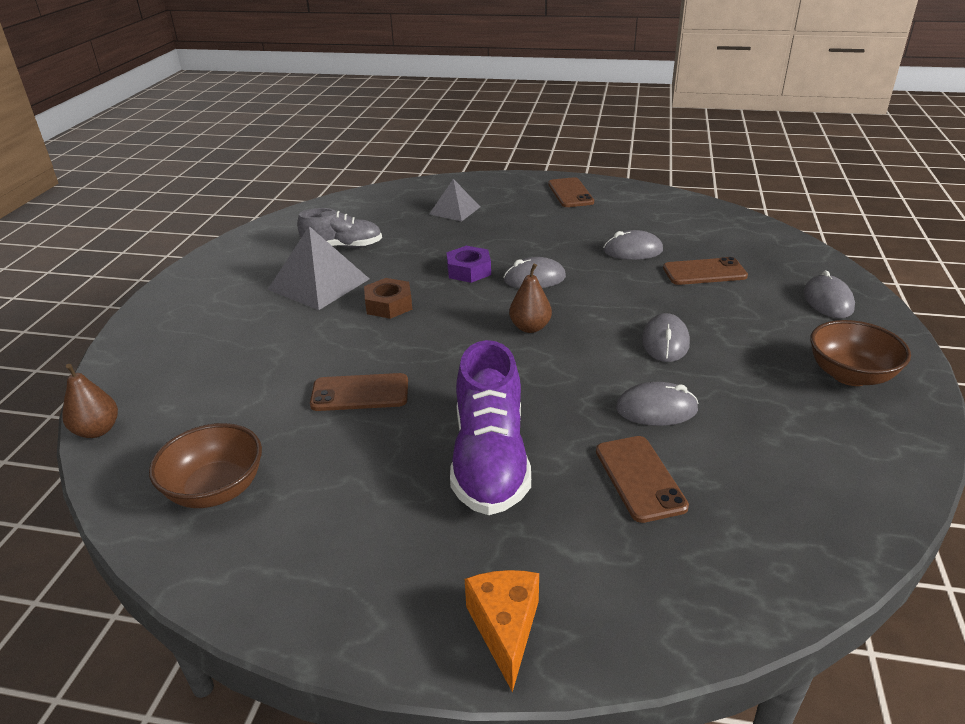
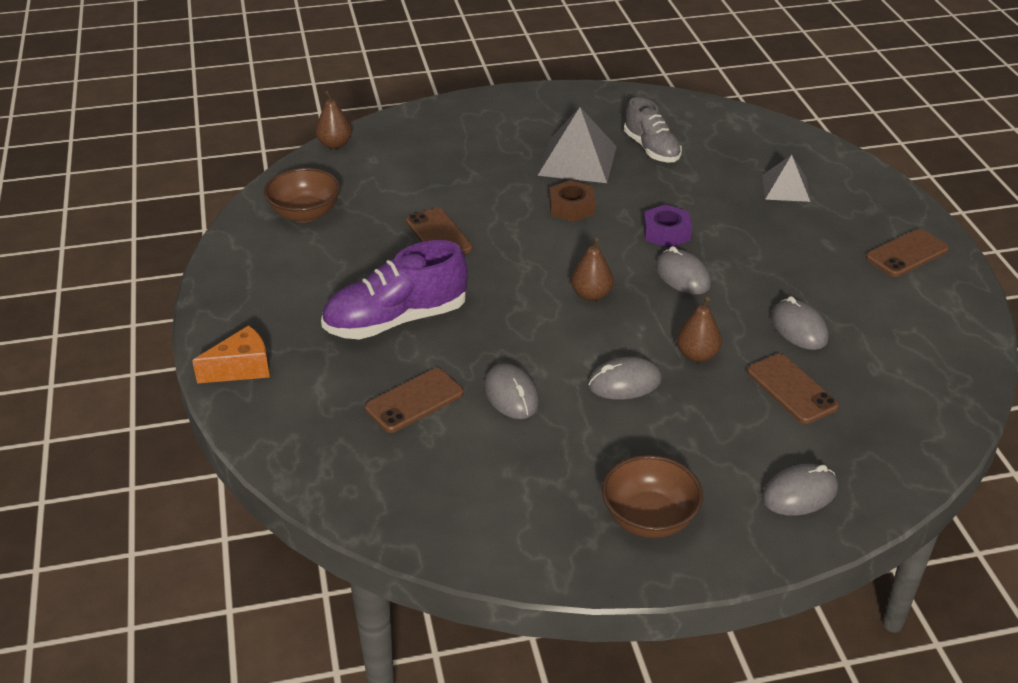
camera: 65 degrees right, 5 degrees up
(644, 299) = (697, 355): none -> brown pear

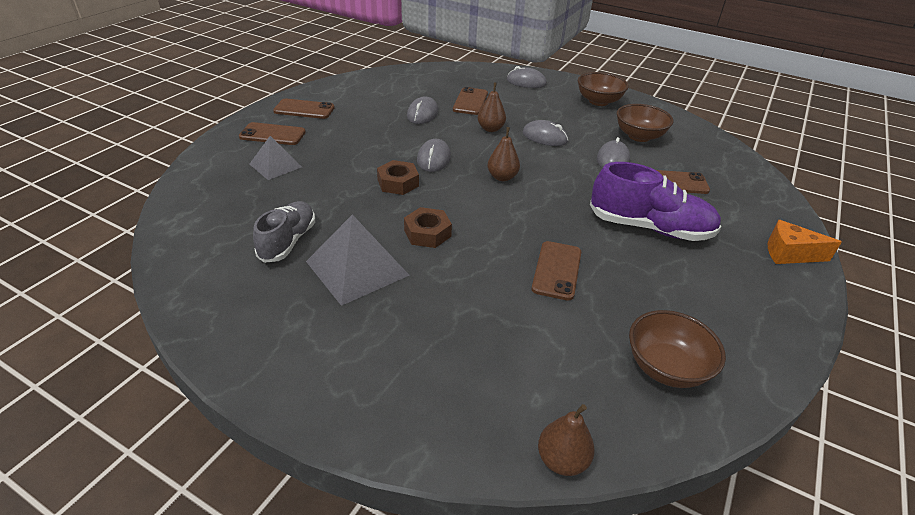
camera: 140 degrees left, 0 degrees up
(520, 466) = (639, 136): none -> brown bowl
(666, 232) = (398, 183): purple nut -> brown nut
(858, 210) = (272, 134): none -> brown phone

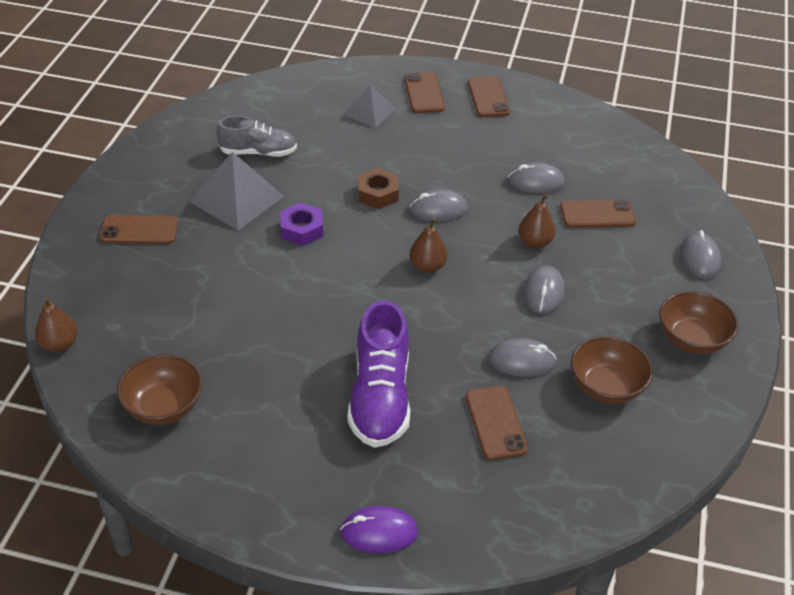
camera: 75 degrees right, 5 degrees up
(427, 233) = (301, 229): brown nut -> purple nut
(557, 270) = (276, 325): brown phone -> brown phone (139, 230)
(789, 254) = (379, 532): orange cheese -> purple mouse

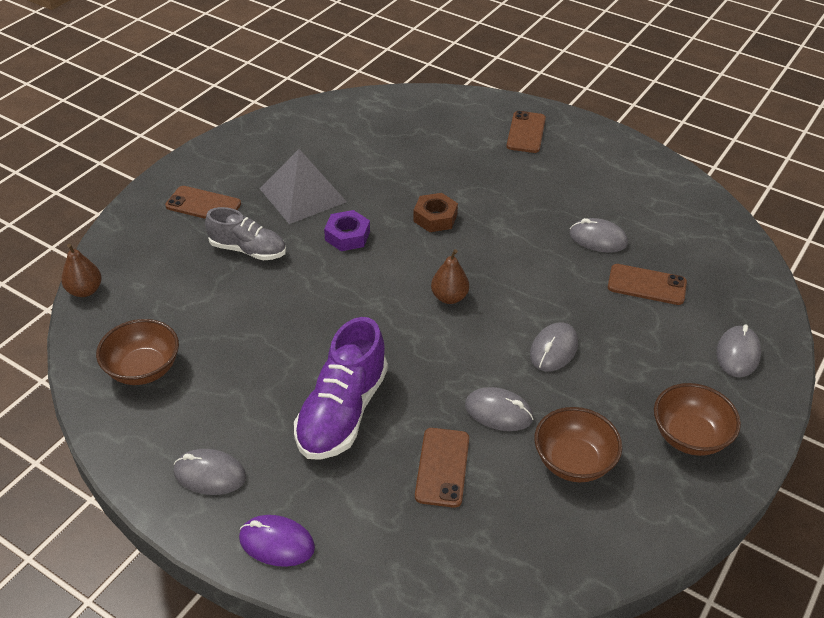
camera: 20 degrees right, 0 degrees up
(258, 152) = (343, 157): grey shoe -> grey shoe (248, 250)
(369, 112) = (465, 140): grey pyramid -> none
(438, 209) = (486, 245): grey mouse -> grey mouse (210, 474)
(488, 97) = (588, 148): brown phone -> none
(535, 242) = (568, 298): brown pear -> none

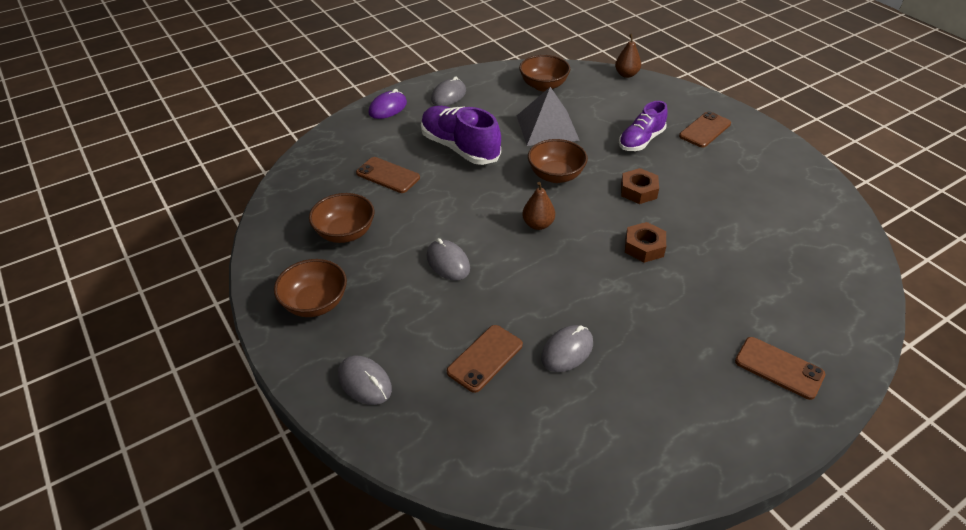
camera: 115 degrees right, 0 degrees up
(248, 250) = (641, 140): grey shoe -> purple shoe
(303, 195) = (703, 179): grey pyramid -> grey pyramid (547, 127)
(347, 236) = (638, 191): purple nut -> brown nut
(354, 304) = (556, 175): none -> brown bowl
(498, 412) = (411, 213): grey mouse -> none

